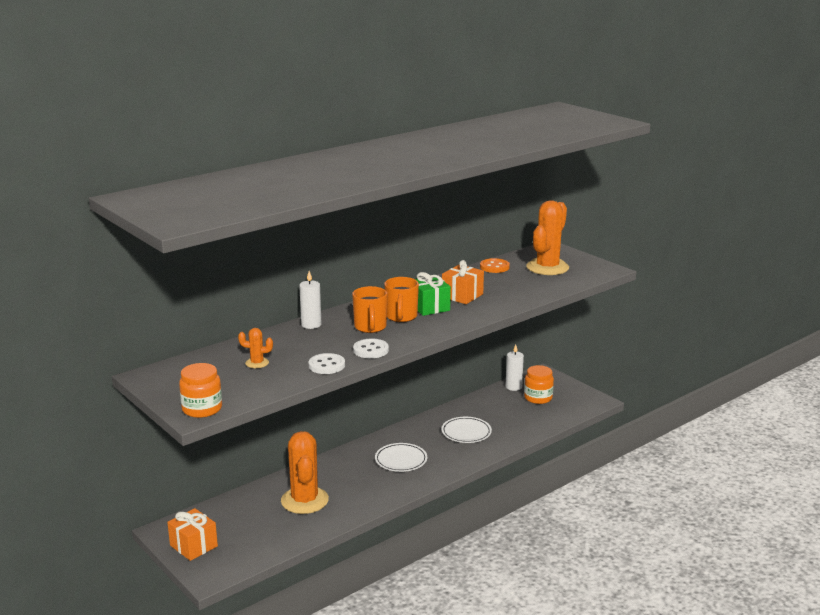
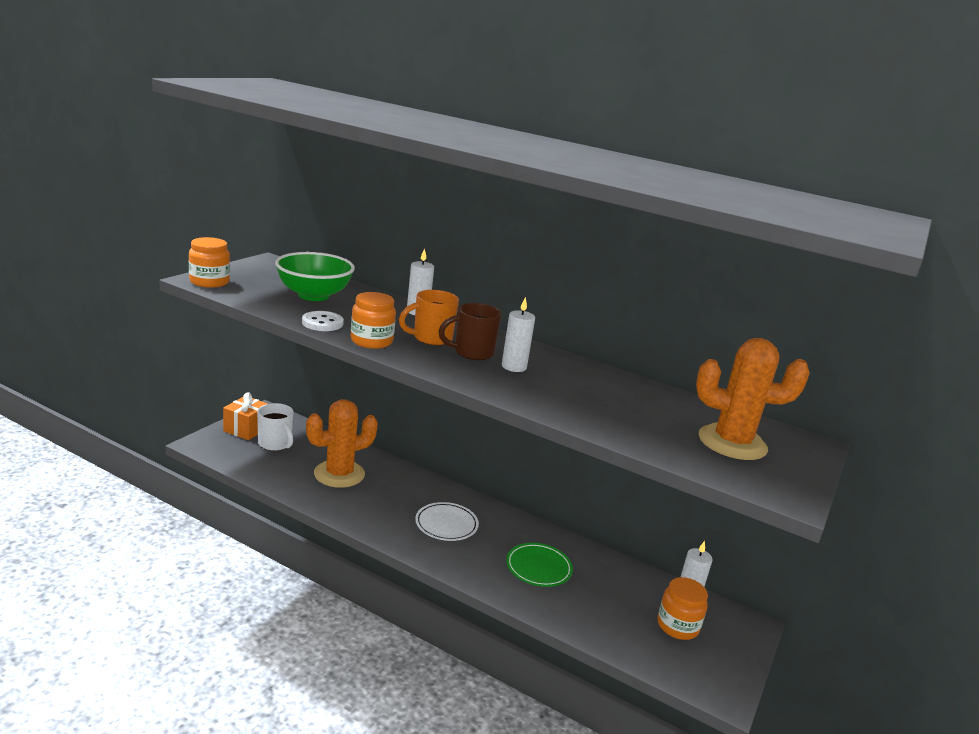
camera: 65 degrees right, 0 degrees up
(233, 530) = (275, 444): none -> white mug
(257, 363) = (313, 295): orange cactus -> green bowl
(371, 350) = (371, 341): white button -> orange jar
(401, 317) = (472, 353): orange mug -> brown mug
(429, 307) = (514, 367): green gift -> white candle
(462, 296) = (567, 385): orange gift -> none
(466, 432) = (538, 568): white plate -> green plate
(494, 267) = (685, 403): orange button -> none

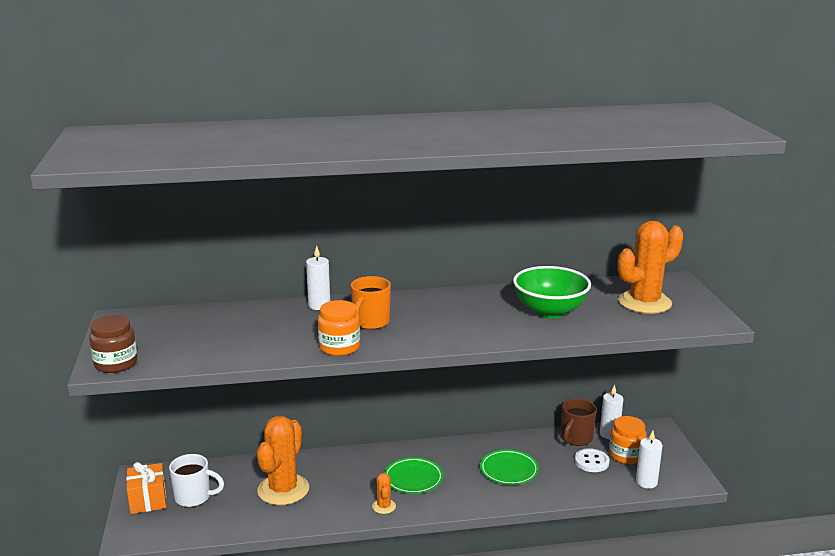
camera: 35 degrees left, 0 degrees up
(209, 282) = (116, 364): orange jar -> brown jar
(313, 295) = (221, 331): green bowl -> green bowl (550, 311)
(322, 323) = (278, 352): white button -> white button (591, 462)
(391, 530) = (384, 506): none -> orange cactus
(446, 524) = (413, 478): white plate -> green plate
(472, 353) = (415, 319): brown mug -> brown mug (576, 438)
(514, 367) = (457, 316): white candle -> white candle (646, 482)

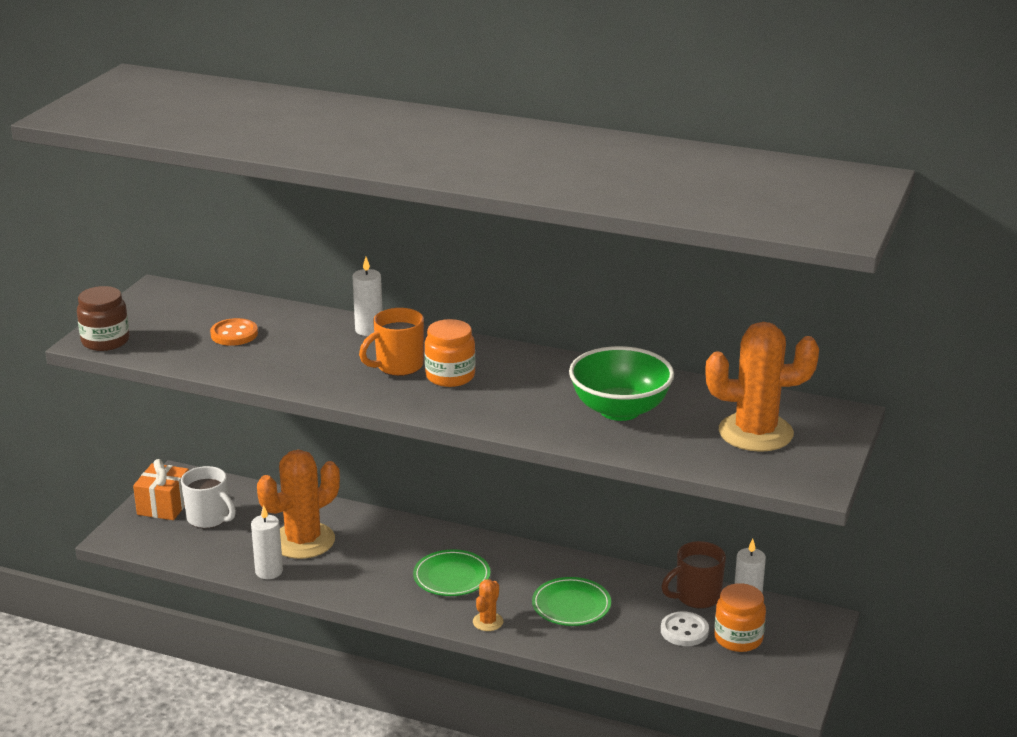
camera: 30 degrees right, 5 degrees up
(219, 333) = (234, 334): none -> orange button
(339, 347) = (332, 386): orange jar -> orange jar (450, 376)
(384, 506) = (389, 596): orange cactus -> orange cactus (488, 622)
(646, 482) = (726, 678): white candle -> white candle (269, 571)

